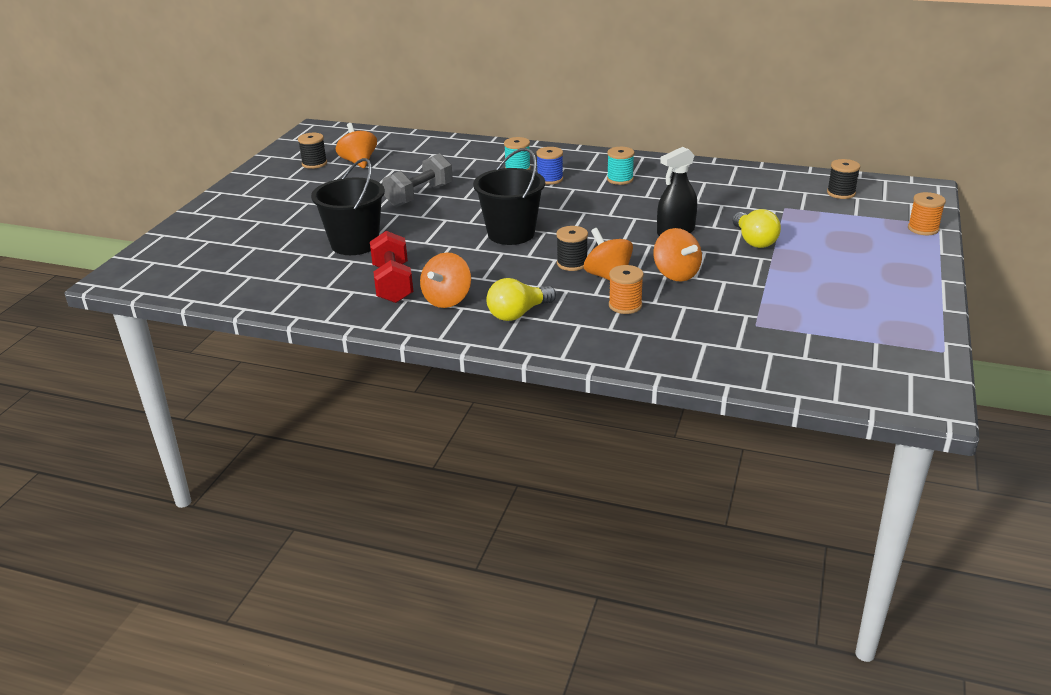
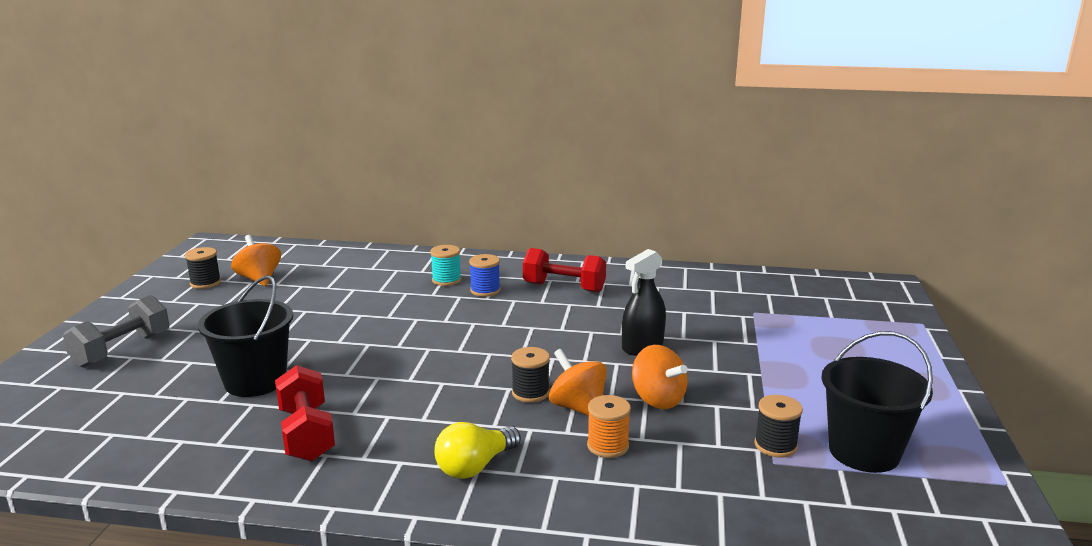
camera: 10 degrees left, 10 degrees down
(419, 196) = (334, 316): grey dumbbell -> grey dumbbell (122, 350)
(447, 300) = (380, 452): orange spinning top -> none
(511, 234) = (450, 358): black bucket -> black bucket (864, 452)
(620, 179) = (564, 287): turquoise spool -> red dumbbell
(754, 241) = (734, 353): yellow light bulb -> none
(841, 193) = (806, 293): black spool -> black spool (775, 445)
(923, 229) = (909, 329): orange spool -> none

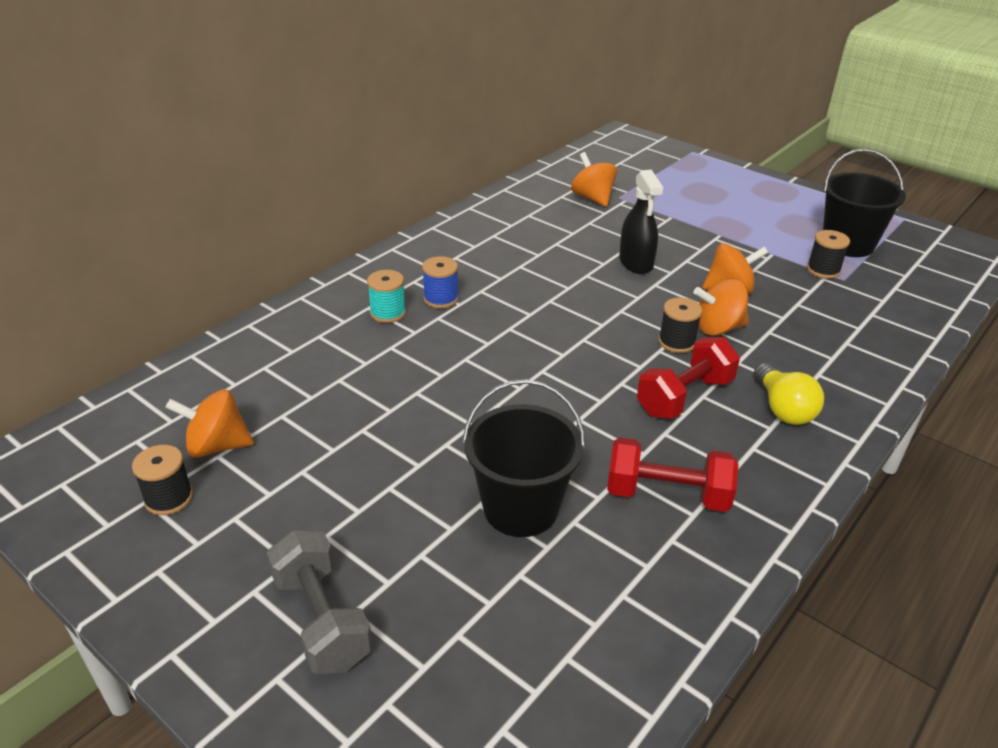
camera: 60 degrees left, 15 degrees up
(564, 287) = (482, 256): red dumbbell -> red dumbbell (684, 397)
(608, 446) = (786, 335): orange spool -> none
(731, 302) = (592, 198): none -> orange spinning top

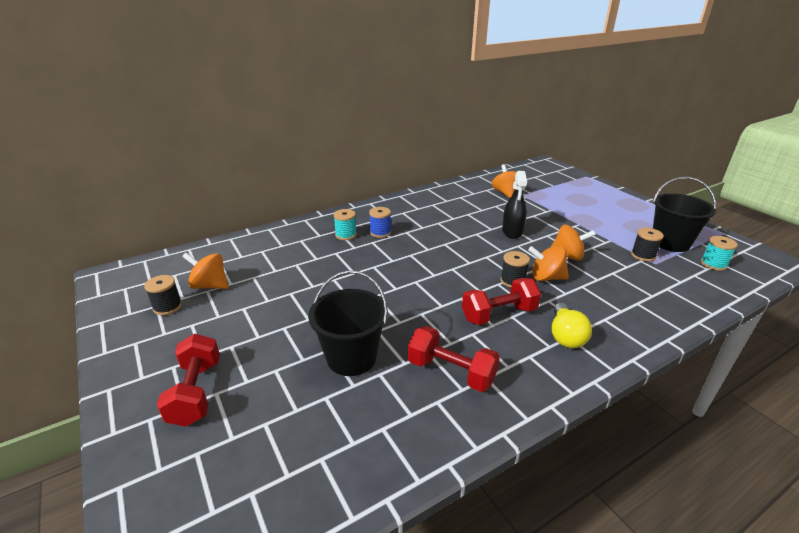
camera: 20 degrees right, 5 degrees down
(322, 620) = (196, 392): grey dumbbell -> red dumbbell
(910, 267) = (713, 264): none -> turquoise spool

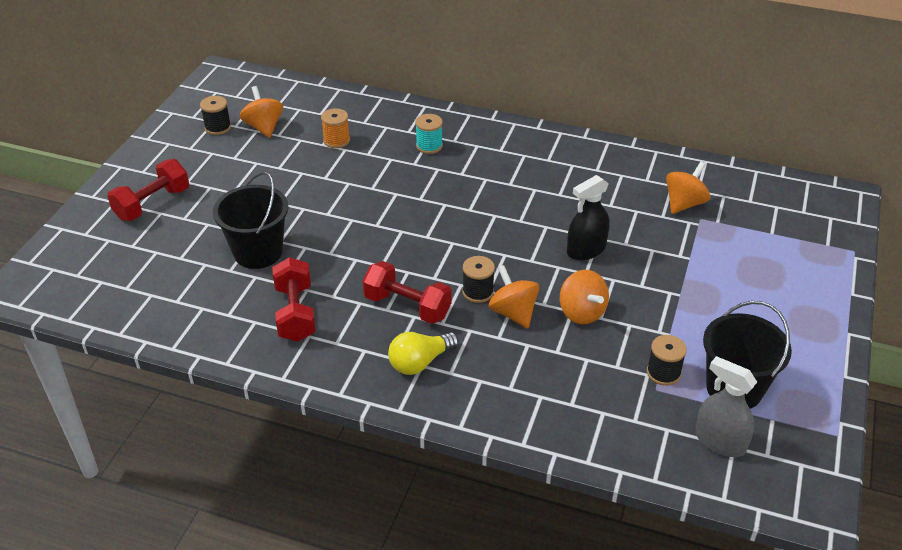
camera: 50 degrees right, 10 degrees up
(281, 263) = (336, 140): none -> orange spool
(380, 232) = (462, 163): blue spool -> none
(713, 264) = (720, 441): turquoise spool -> grey spray bottle

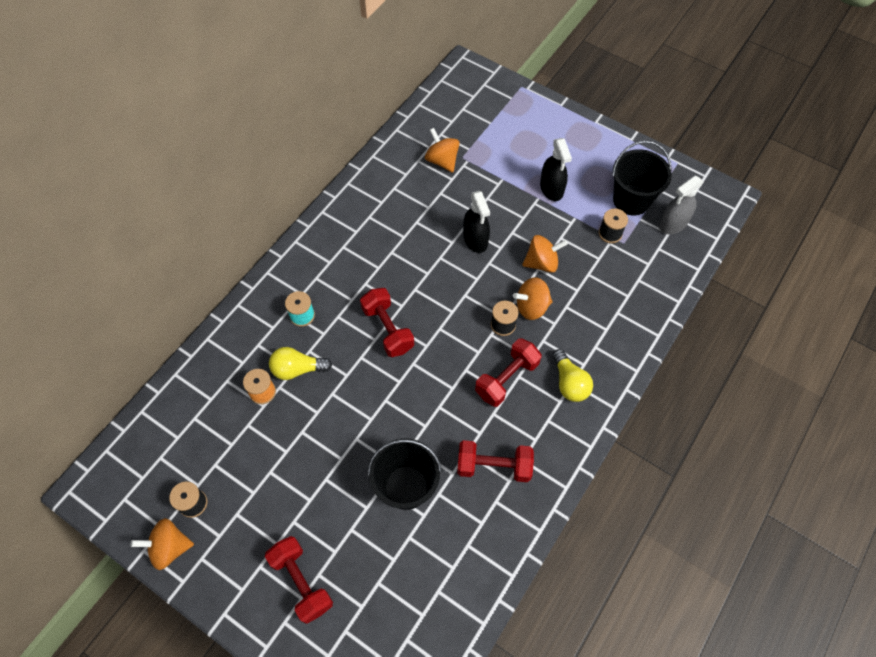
camera: 75 degrees left, 20 degrees up
(264, 127) = (212, 457): orange spinning top -> orange spinning top (169, 547)
(368, 156) = (297, 369): none -> yellow light bulb
(436, 205) = (388, 329): none -> red dumbbell
(703, 304) = (551, 188): none -> black spray bottle

